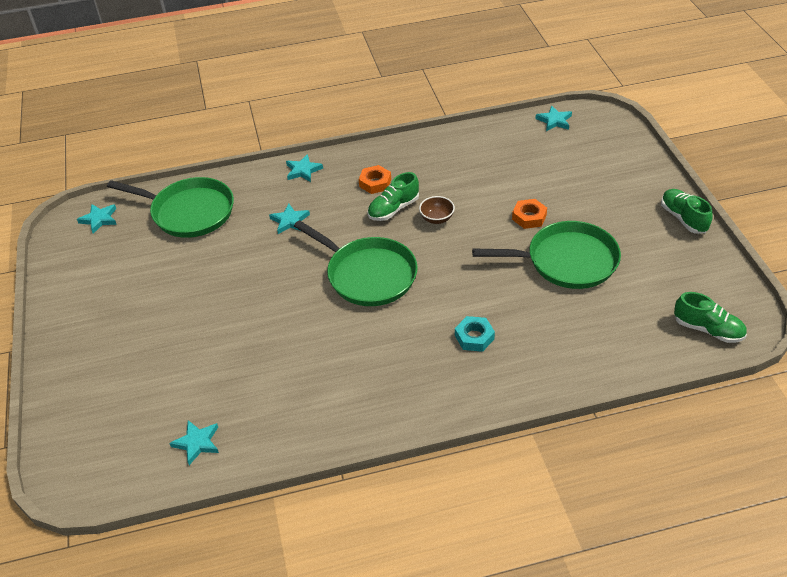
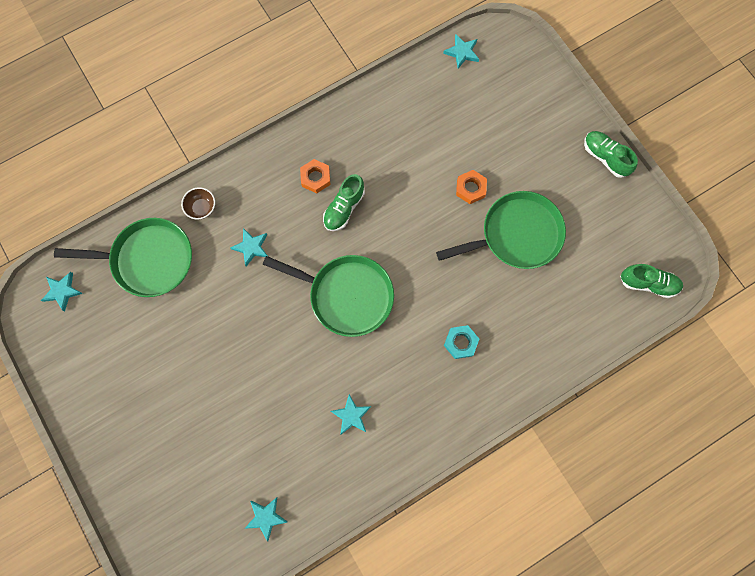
camera: 20 degrees left, 30 degrees up
(303, 170) = (240, 177): turquoise star -> turquoise star (351, 415)
(437, 219) = (388, 211): brown bowl -> brown bowl (201, 208)

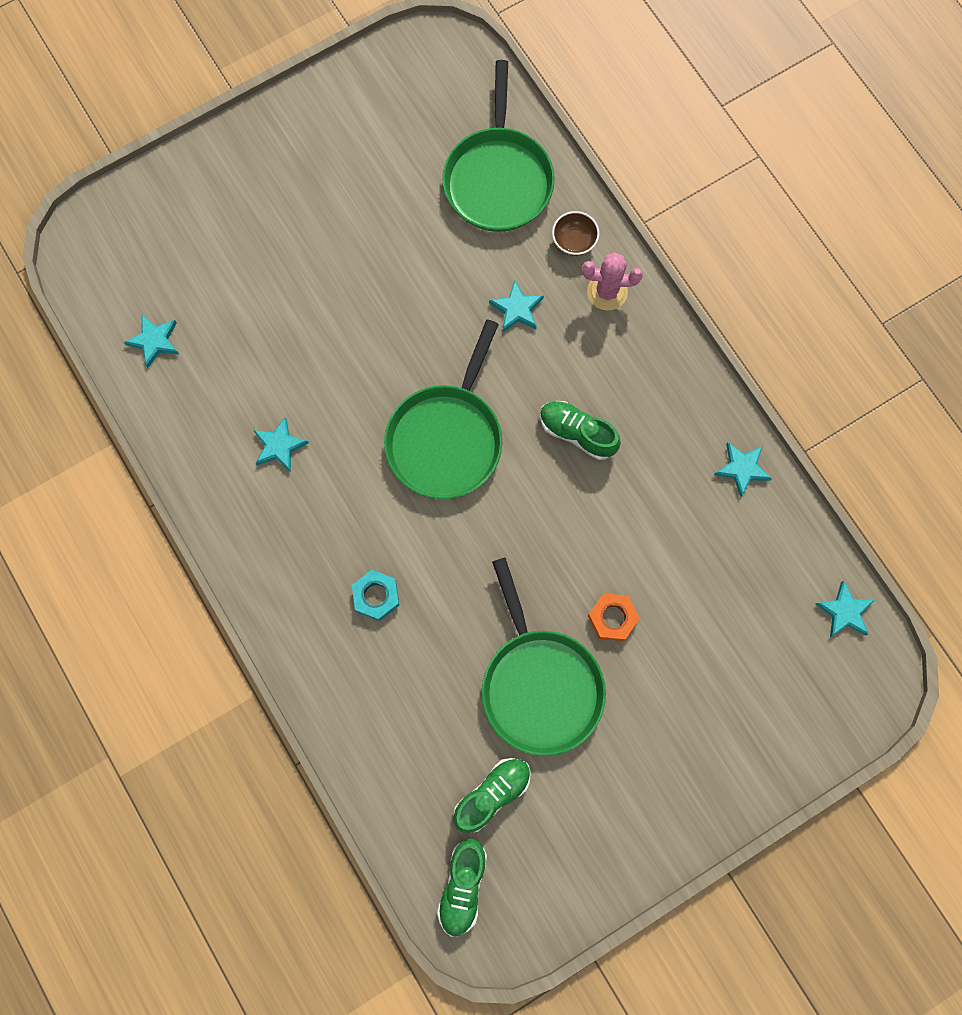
camera: 90 degrees right, 0 degrees up
(62, 291) = (455, 79): turquoise star -> turquoise star (742, 469)
(241, 187) = (607, 292): none -> pink cactus
(315, 178) = (623, 393): orange nut -> none
(605, 157) = (671, 835): green shoe -> green shoe (492, 794)

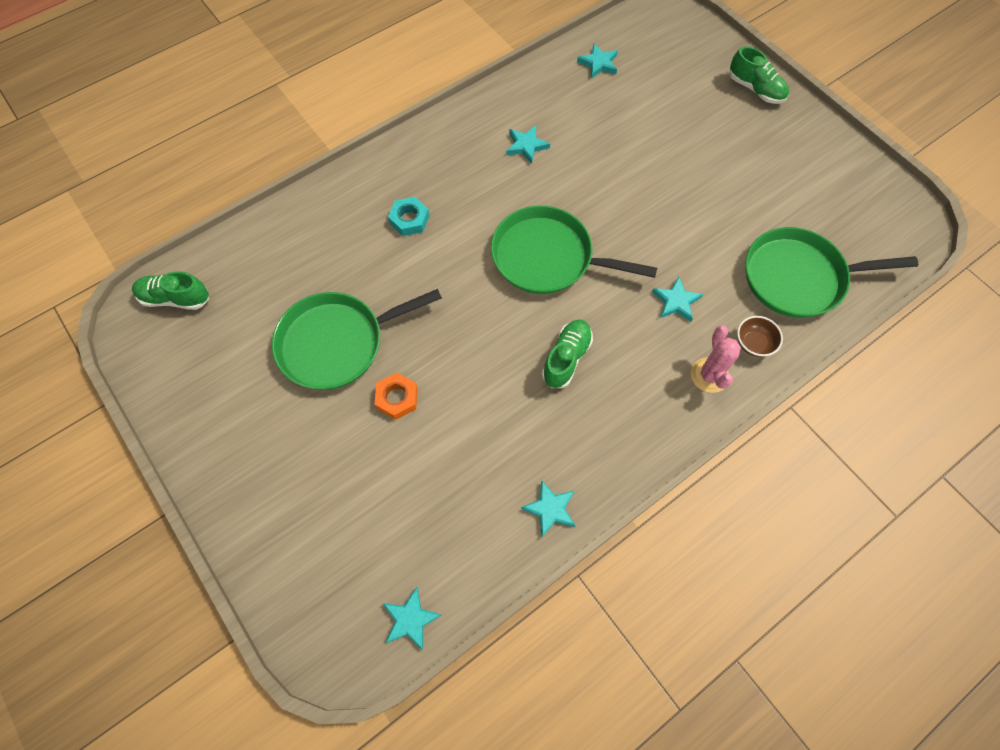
camera: 85 degrees right, 10 degrees down
(492, 794) = (247, 314): green shoe -> green shoe (755, 89)

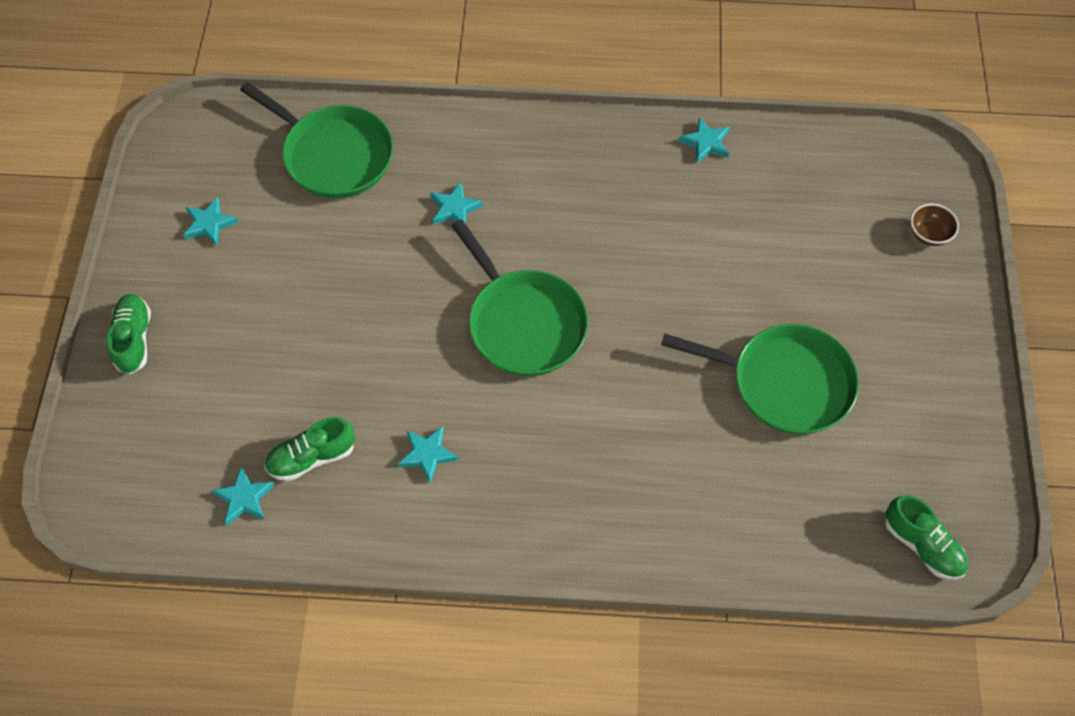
camera: 140 degrees left, 5 degrees down
(397, 398) = (764, 298): orange nut -> none
(409, 219) = (621, 459): turquoise nut -> none
(410, 619) = (865, 148): turquoise star -> turquoise star (209, 224)
(566, 358) = (592, 230): green shoe -> green shoe (312, 458)
(709, 375) = (492, 141): pink cactus -> none
(753, 344) = (432, 137): brown bowl -> brown bowl (929, 234)

